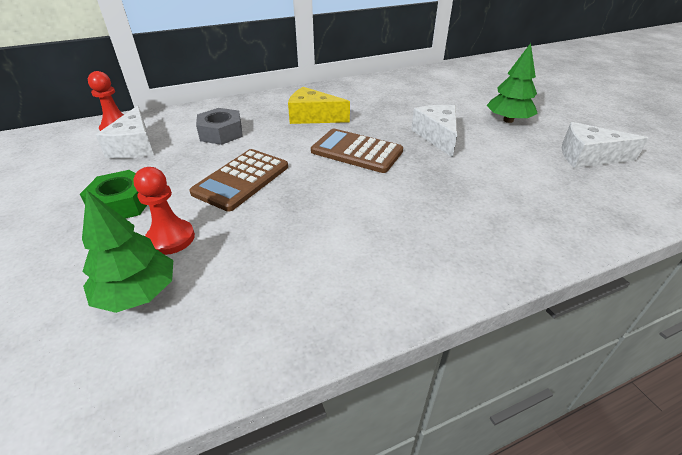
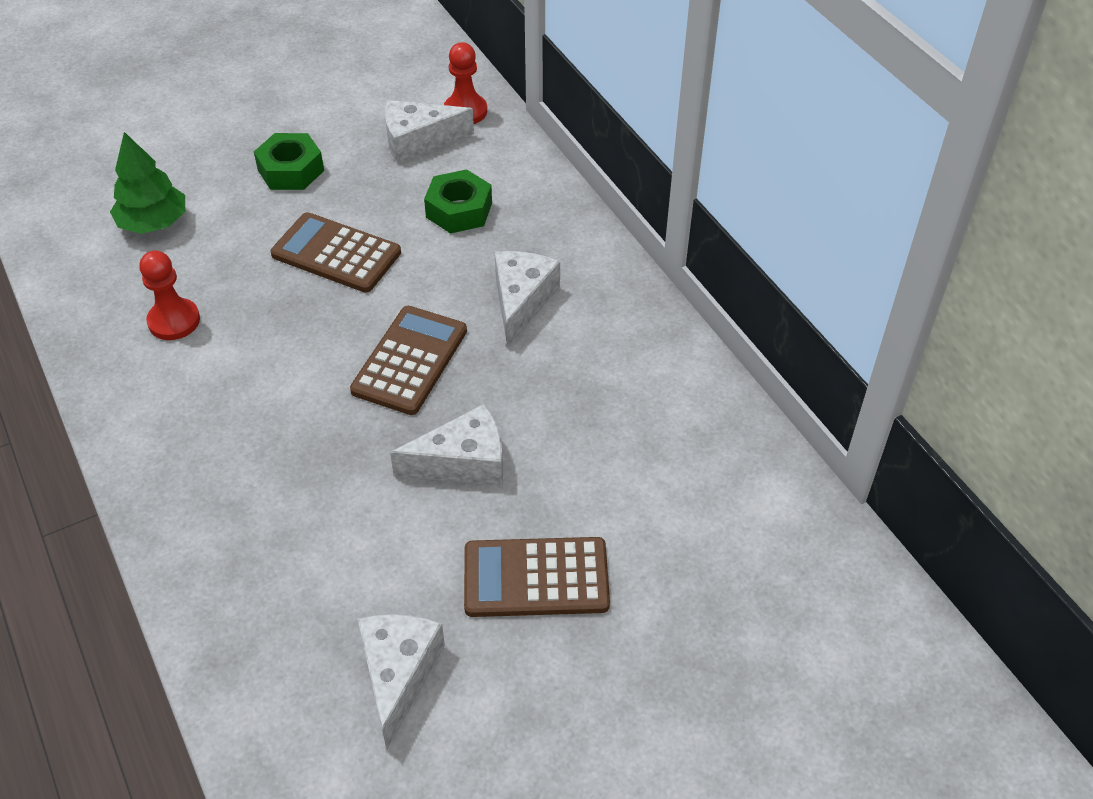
camera: 85 degrees right, 10 degrees up
(171, 238) = (228, 223): red pawn -> red pawn (174, 321)
(221, 133) = (459, 210): grey nut -> green nut
(313, 117) = (521, 301): yellow cheese -> white cheese
(508, 120) = (536, 578): green tree -> brown calculator

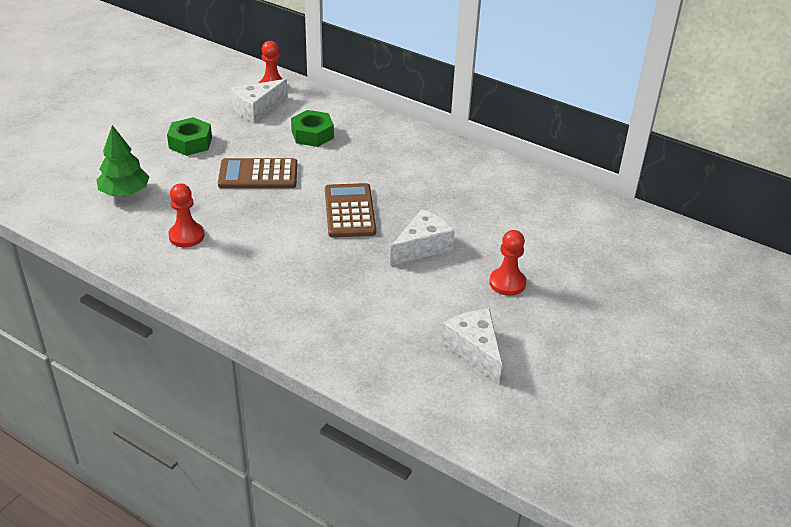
camera: 30 degrees left, 10 degrees down
(521, 301) = (387, 166): white cheese -> none
(536, 578) = (507, 283): brown calculator -> red pawn

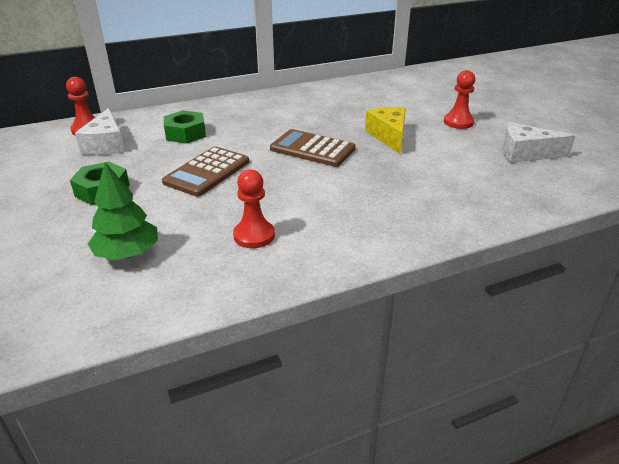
camera: 55 degrees left, 5 degrees down
(422, 247) = (389, 136): white cheese -> yellow cheese

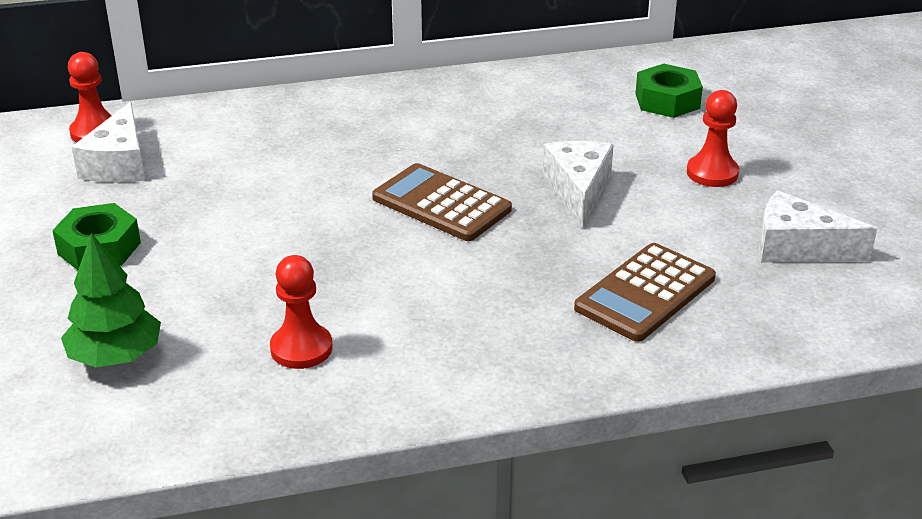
camera: 10 degrees right, 0 degrees up
(185, 133) = (247, 154): green nut -> green nut (667, 101)
(207, 172) = (262, 231): brown calculator -> brown calculator (645, 293)
(389, 136) = (578, 191): yellow cheese -> white cheese

